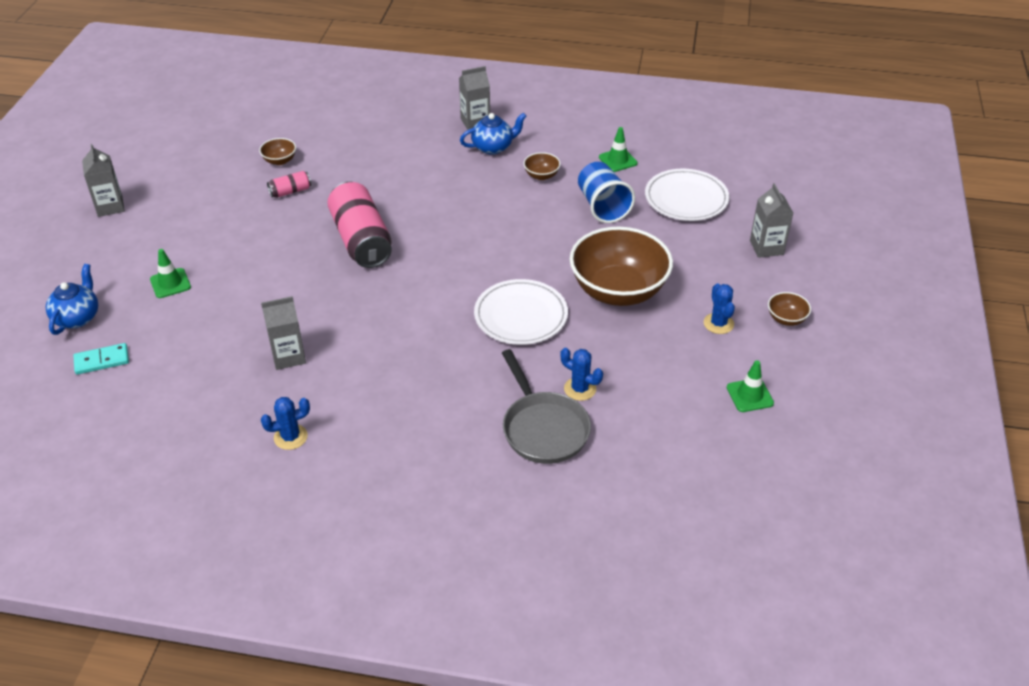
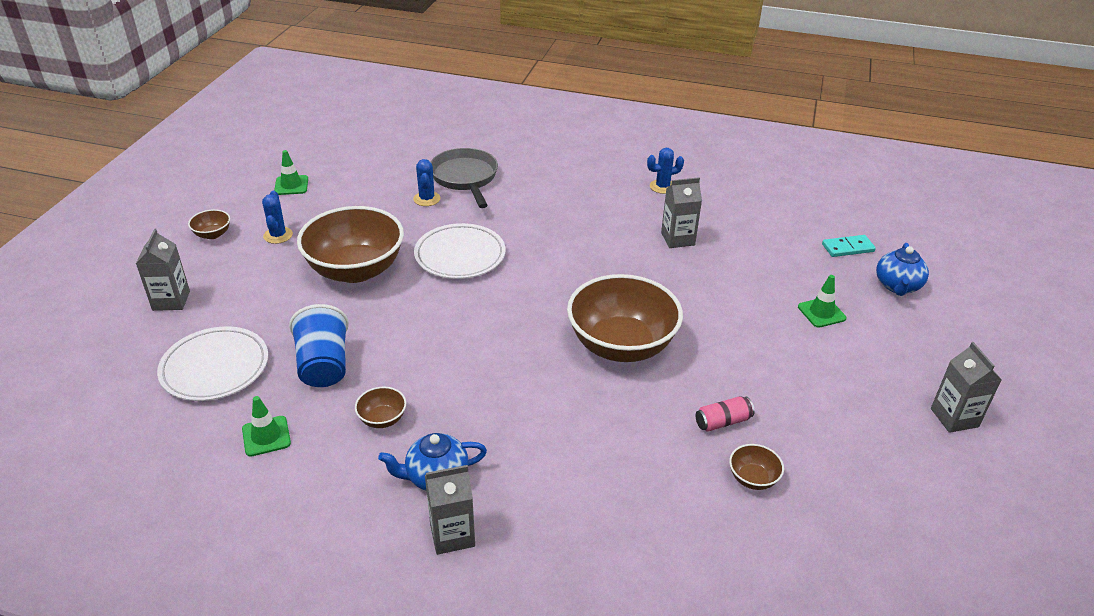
camera: 175 degrees left, 5 degrees down
(361, 240) = (621, 345): pink can -> brown bowl
(580, 389) = (427, 199): blue cactus -> blue cactus turned 45 degrees clockwise

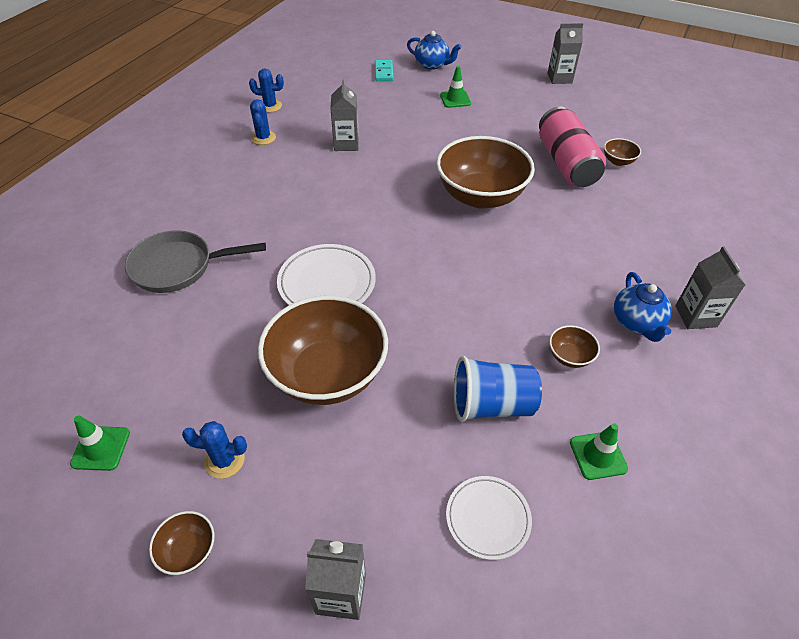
camera: 80 degrees left, 10 degrees up
(215, 367) = (488, 518): white plate -> white plate, size x0.65
(427, 199) = (206, 303): blue cactus -> blue cactus (270, 106)
(723, 422) = (566, 163): pink can -> pink can, size x2.25

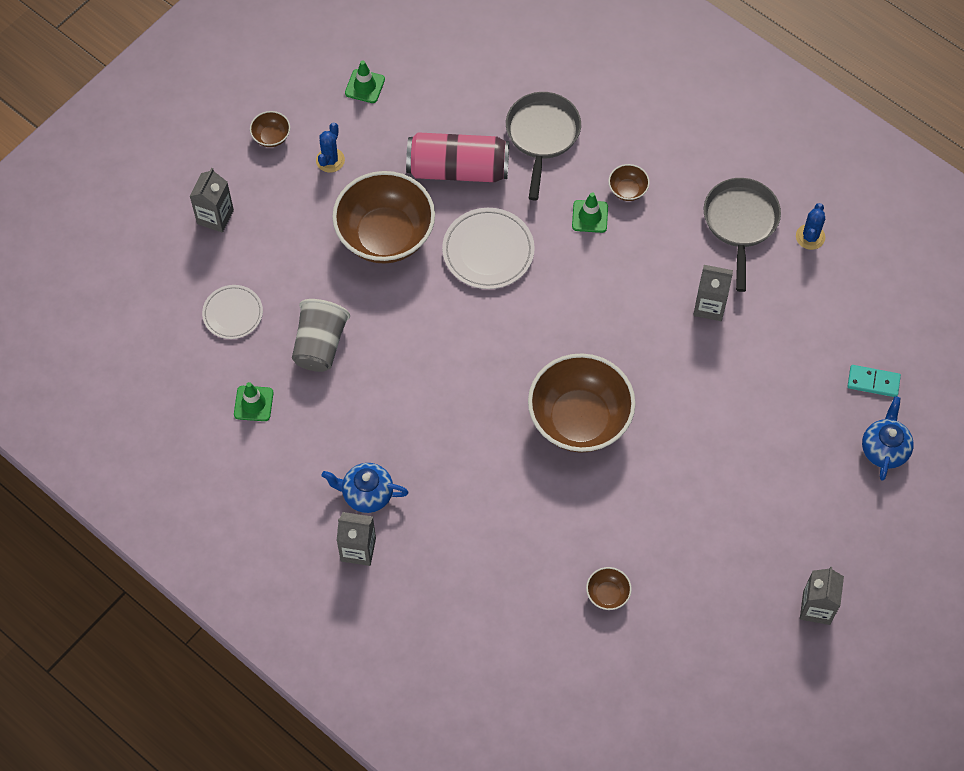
camera: 105 degrees right, 15 degrees up
(263, 138) = (740, 223): blue cactus -> grey pan
(432, 65) = (884, 449): blue teapot -> blue teapot turned 150 degrees clockwise
(455, 99) = (785, 452): green traffic cone -> green traffic cone (590, 216)
(491, 405) = (320, 345): blue cup -> grey cup
(566, 163) = (617, 533): pink can -> pink can (458, 169)
(569, 356) = (347, 421): brown bowl -> brown bowl (627, 190)

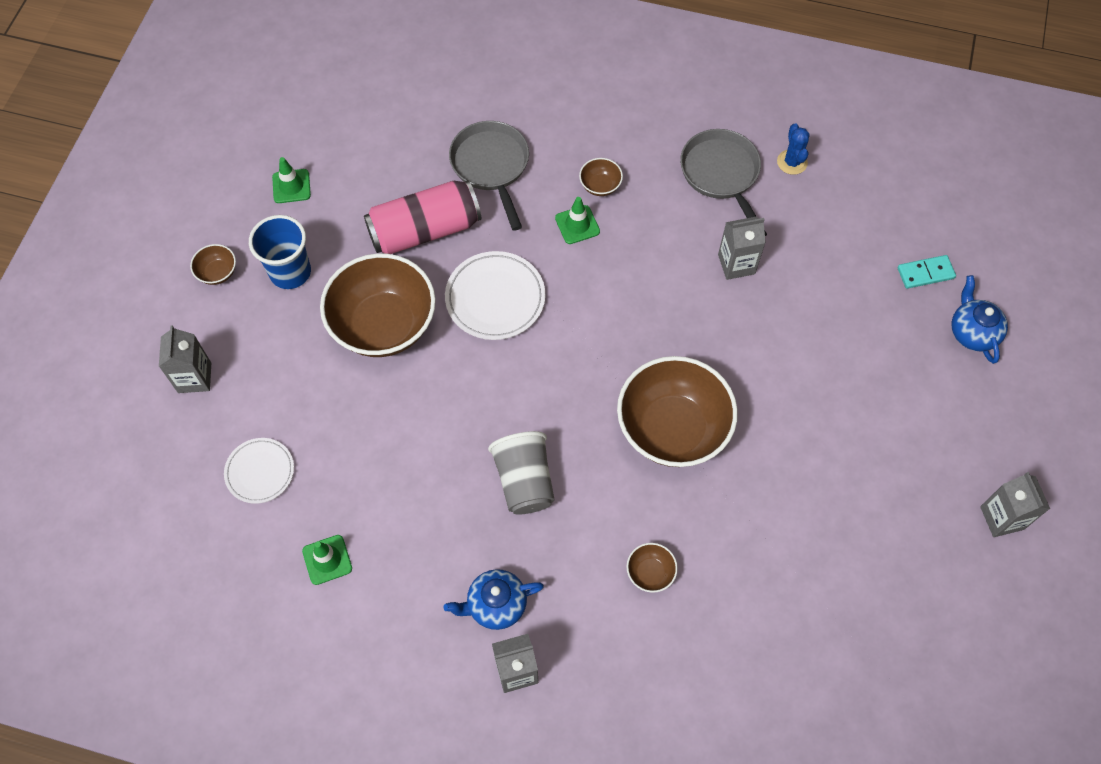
camera: 25 degrees left, 0 degrees up
(320, 345) = (369, 466): grey cup -> grey cup (524, 481)
(330, 160) = (290, 272): blue cactus -> blue cup
(607, 594) = (796, 599): brown bowl -> brown bowl (650, 573)

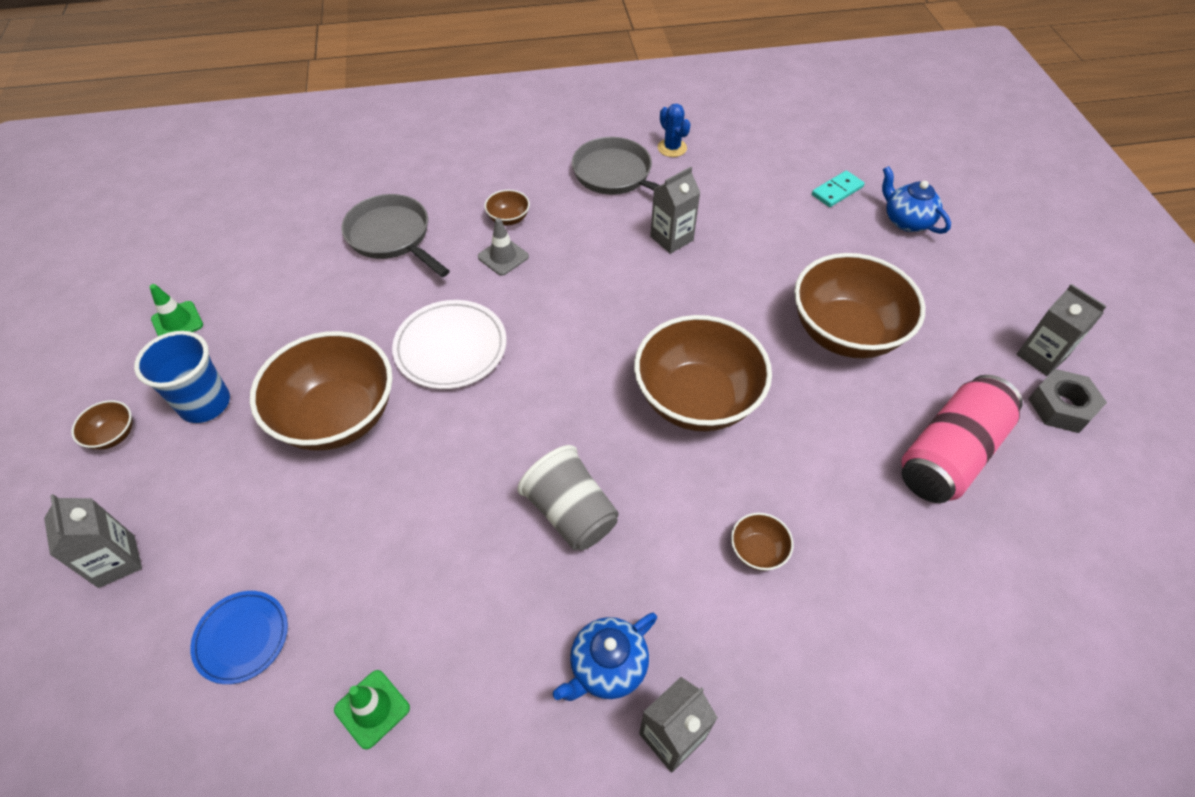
camera: 25 degrees left, 10 degrees down
(260, 472) = (242, 638): white plate -> blue plate
(425, 230) = (346, 313): pink can -> pink can (949, 454)
(577, 225) = (503, 257): green traffic cone -> grey traffic cone
(837, 422) = (845, 333): none -> brown bowl
(984, 569) = (1061, 407): none -> grey nut

